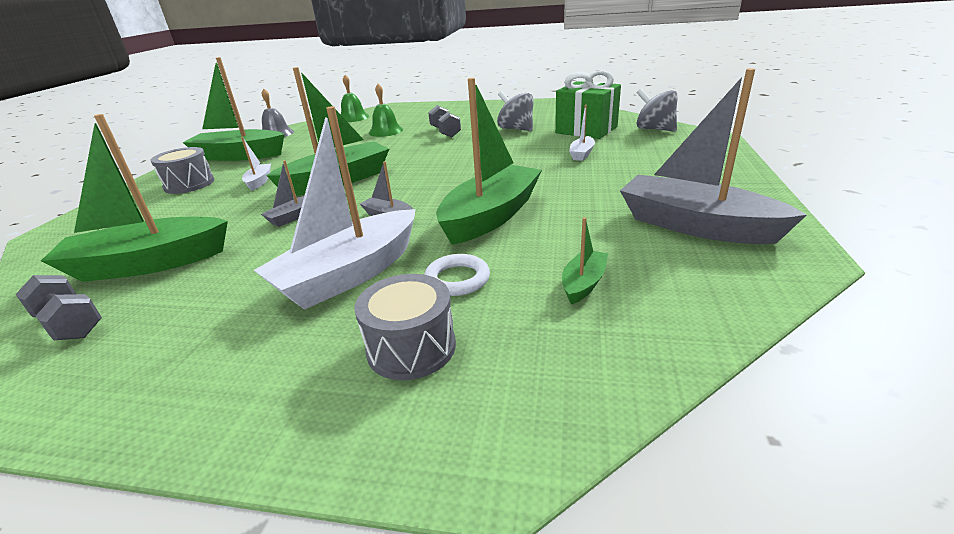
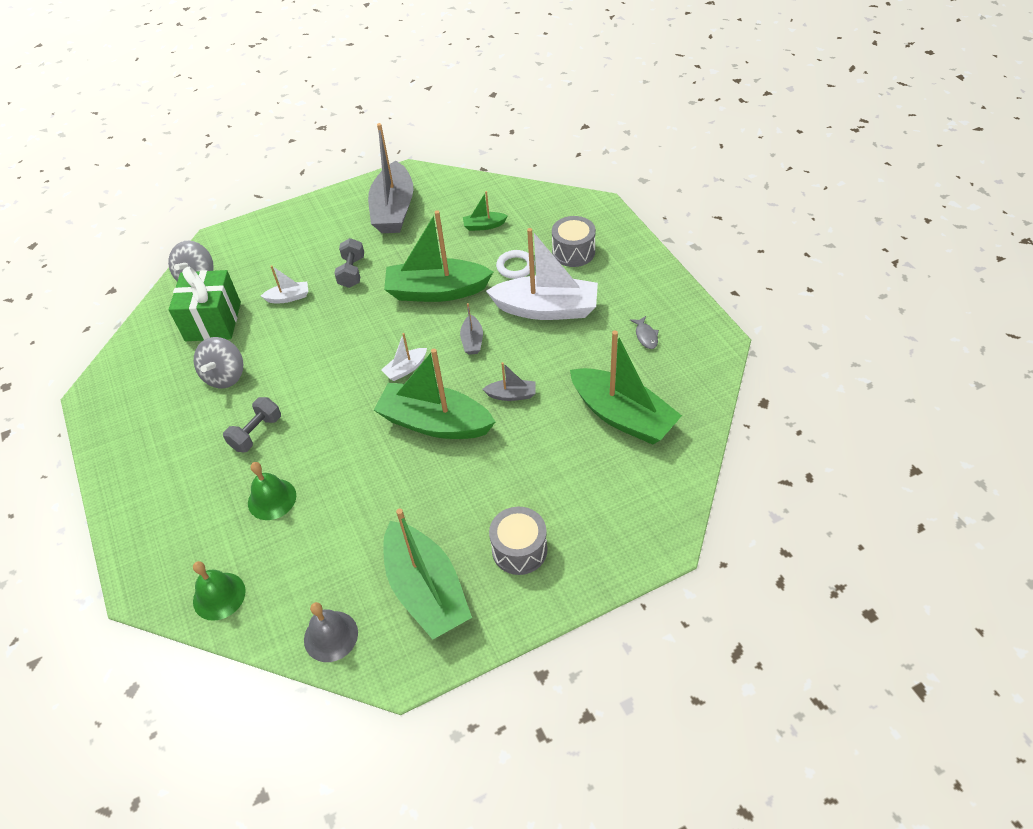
camera: 125 degrees left, 20 degrees up
(70, 324) = (683, 385): grey dumbbell -> grey dumbbell (352, 272)
(169, 334) = (646, 336): none -> grey fish
(259, 182) = (474, 487): white boat -> white boat (406, 369)

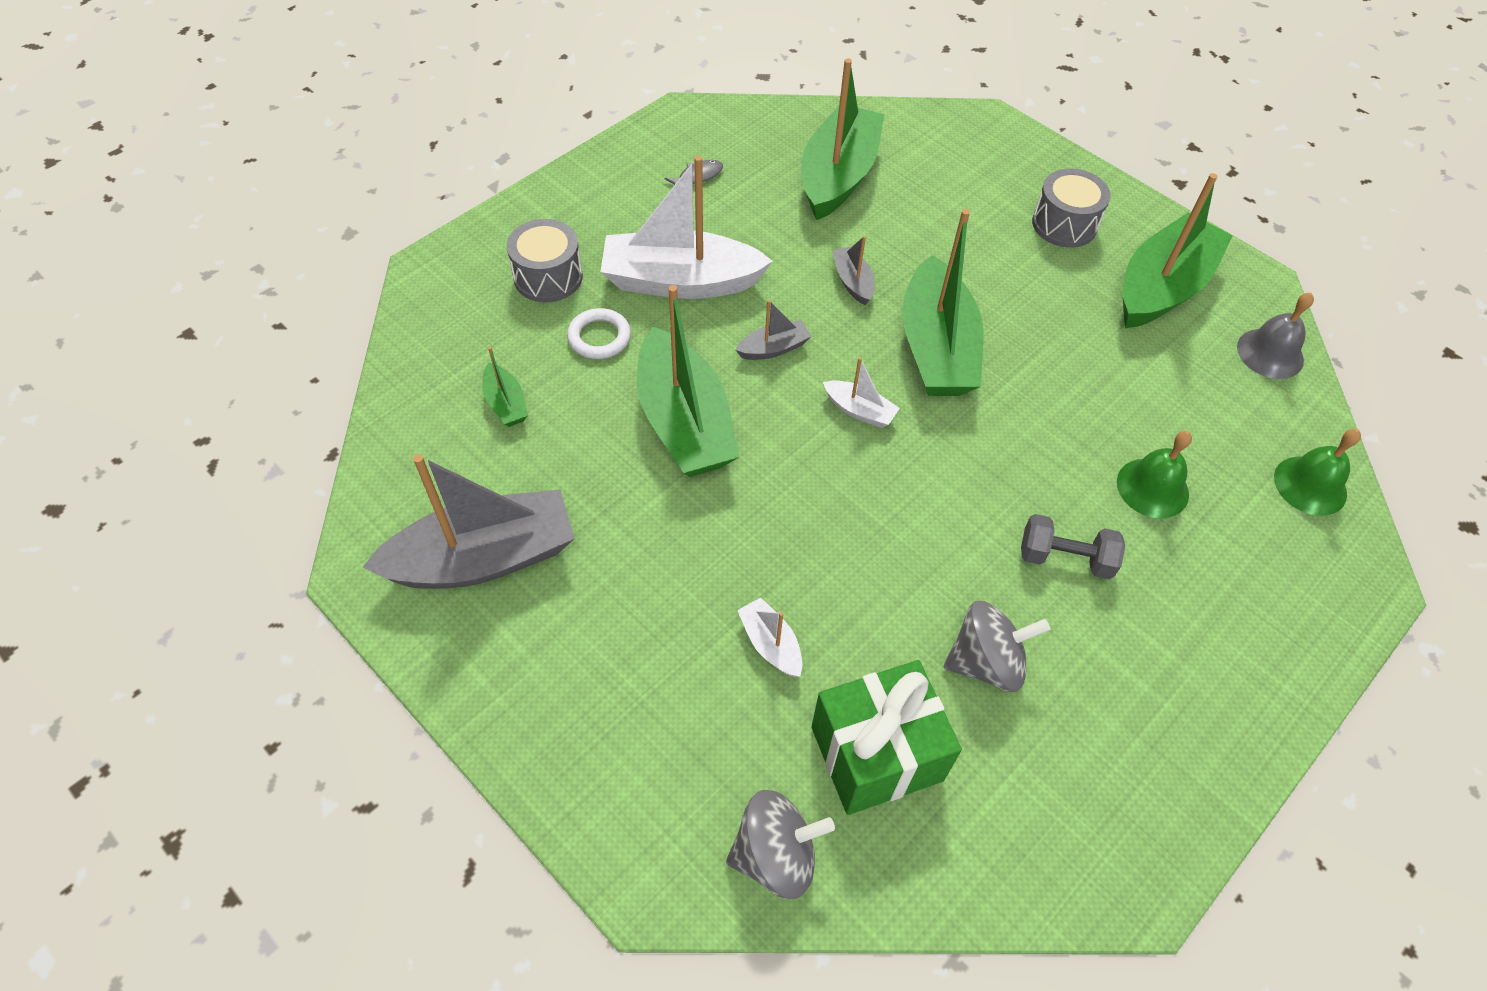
camera: 115 degrees left, 5 degrees up
(352, 272) = (674, 564): grey dumbbell -> none
(546, 309) = (680, 281): white boat -> white boat turned 75 degrees counterclockwise

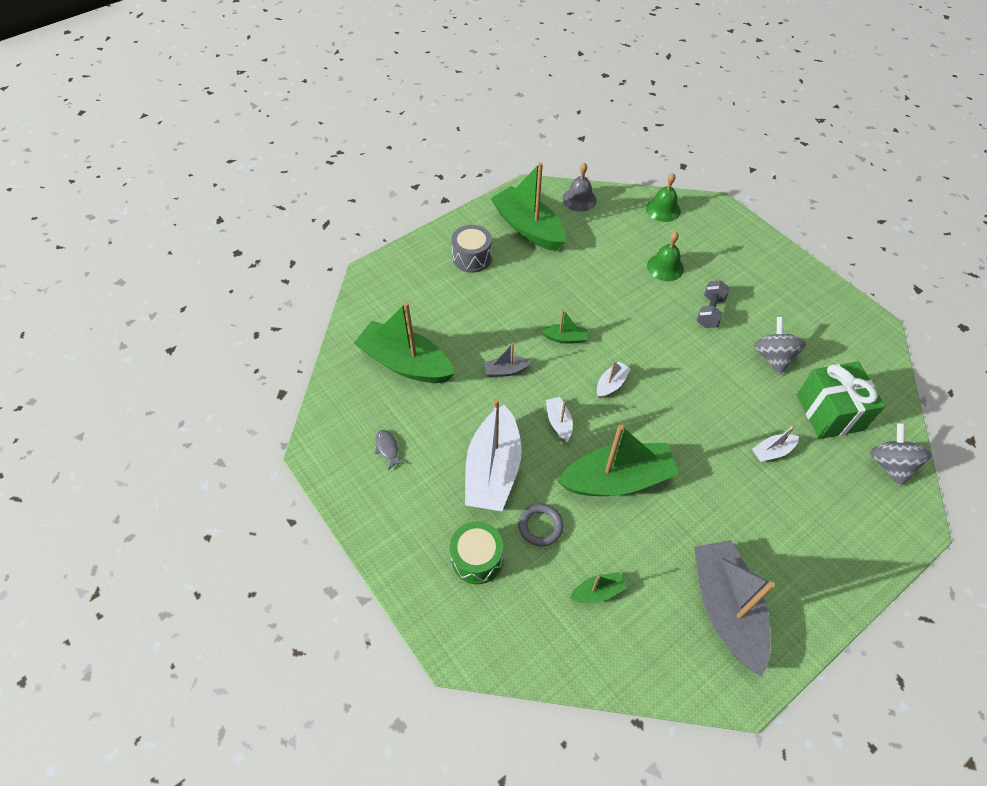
camera: 80 degrees left, 0 degrees up
(548, 277) = (477, 559): grey drum -> green drum
(599, 337) = (540, 526): white ring -> grey ring
(773, 348) = (559, 422): grey boat -> white boat
(936, 348) = (565, 338): green boat -> green boat, size x0.45

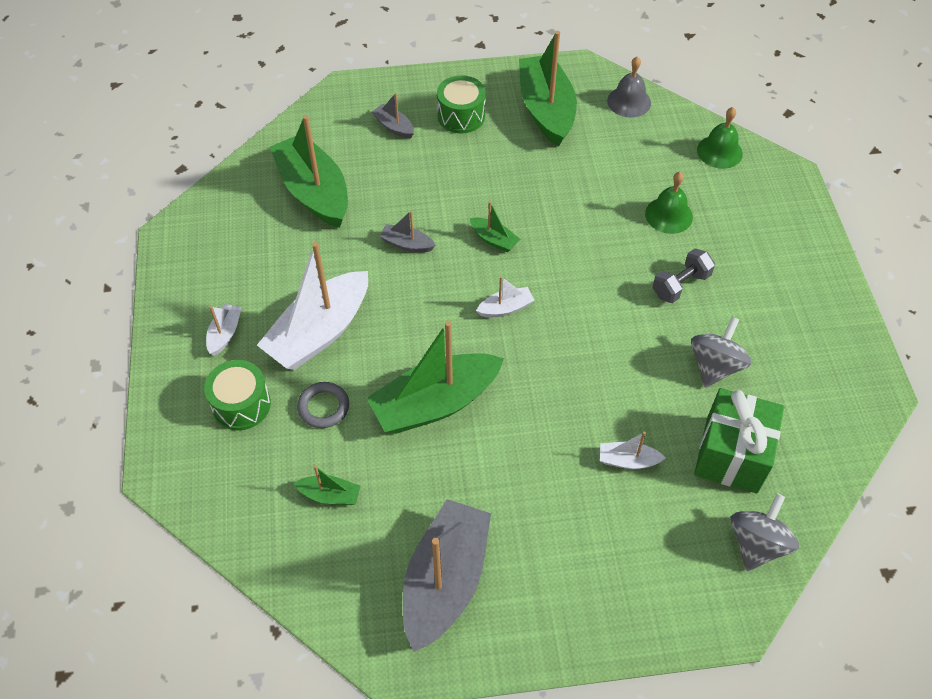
camera: 30 degrees right, 0 degrees up
(387, 448) = (237, 264): grey fish -> none
(429, 287) = (394, 127): none -> grey boat
(472, 258) = (461, 116): grey drum -> green drum
(559, 422) = (420, 319): white boat -> white boat (225, 334)
(617, 479) = (435, 403): green boat -> green boat turned 135 degrees clockwise

